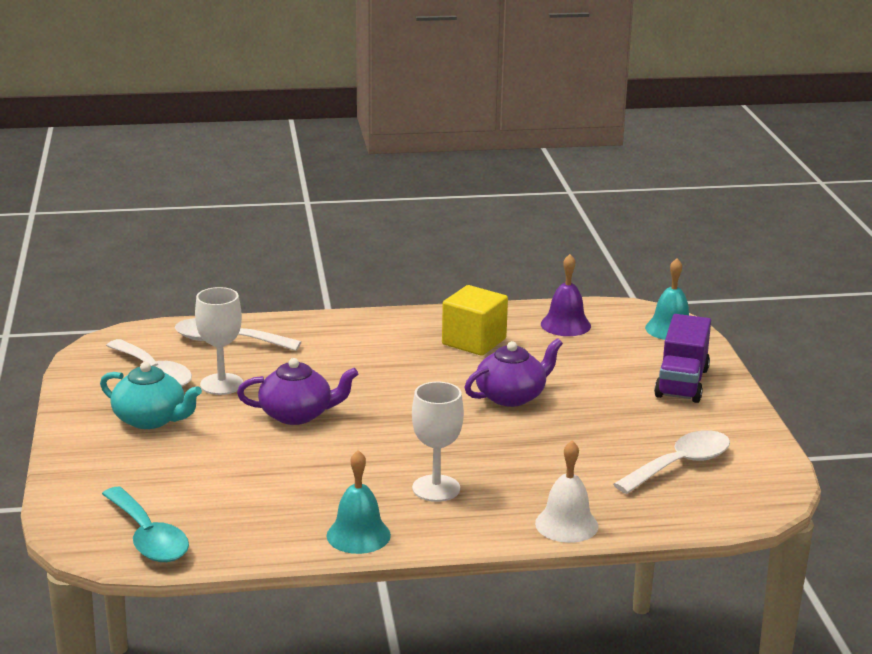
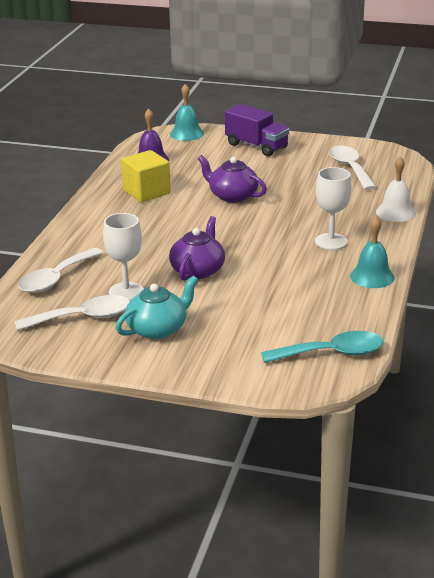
camera: 65 degrees left, 5 degrees up
(511, 396) = (232, 196): purple teapot -> purple teapot turned 45 degrees counterclockwise

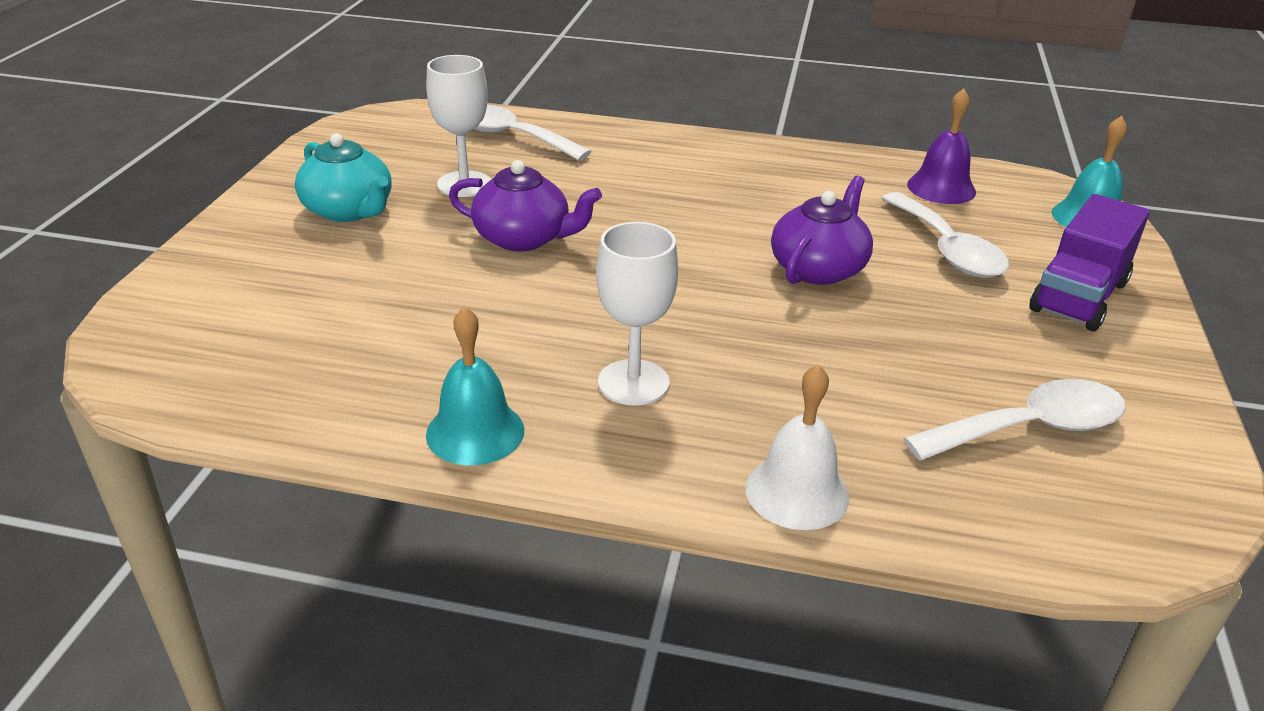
camera: 85 degrees right, 5 degrees up
(83, 318) = (399, 159): white spoon -> white spoon (947, 249)
(146, 192) = (807, 188): yellow cube -> none
(332, 353) = (204, 367): turquoise spoon -> none

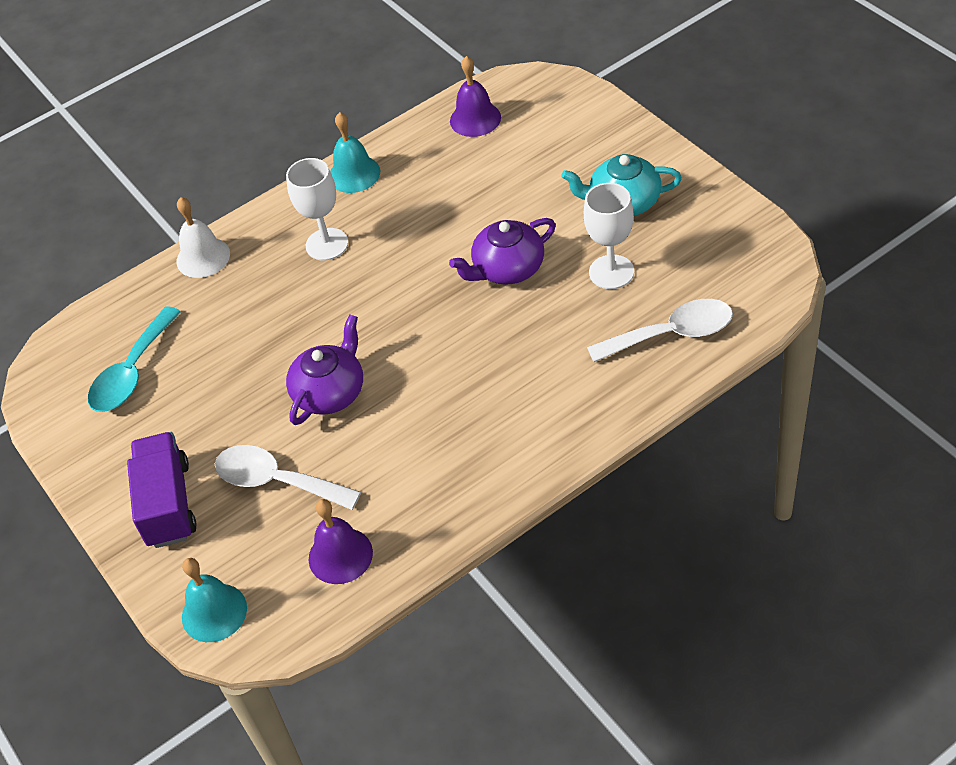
camera: 140 degrees right, 15 degrees up
(258, 374) = (475, 119): none -> purple bell
(818, 268) = (330, 392): purple teapot -> purple teapot turned 135 degrees counterclockwise
(1030, 428) = (132, 372): white spoon -> turquoise spoon

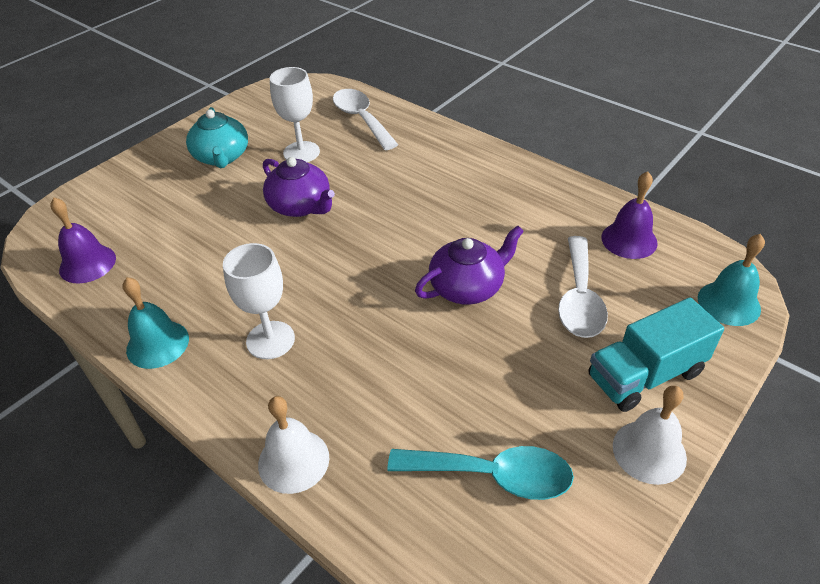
camera: 110 degrees left, 5 degrees down
(99, 479) = (649, 451): none -> white bell
(168, 504) = (645, 375): purple truck -> turquoise truck
(330, 392) = (467, 287): purple teapot -> purple teapot turned 135 degrees clockwise

